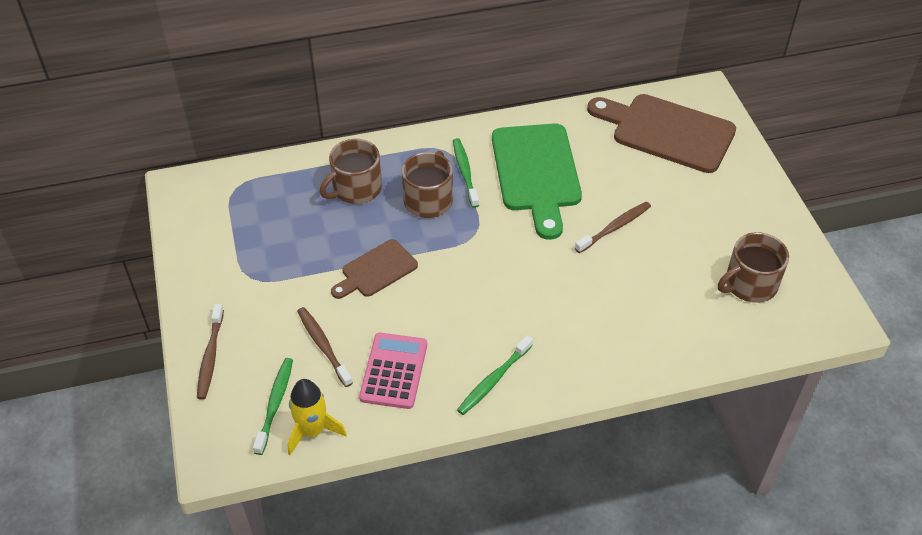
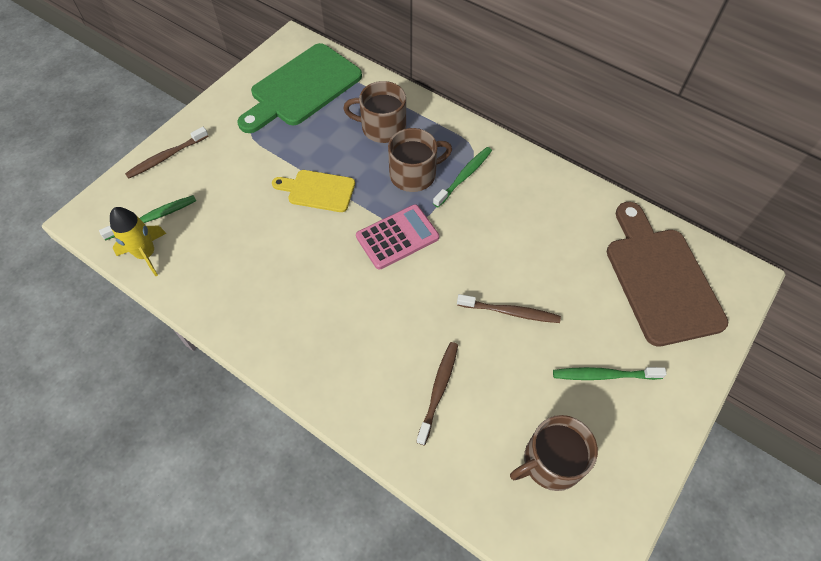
camera: 50 degrees right, 10 degrees up
(323, 346) = (224, 209): brown toothbrush -> brown toothbrush (438, 390)
(376, 270) = (318, 190): brown cutting board -> yellow cutting board
(394, 371) = (235, 264): pink calculator -> pink calculator (397, 237)
(494, 380) = (278, 333): green toothbrush -> green toothbrush (604, 375)
(536, 173) = (512, 220): green cutting board -> green cutting board (302, 88)
(749, 284) = (551, 461): brown mug -> brown mug turned 45 degrees counterclockwise

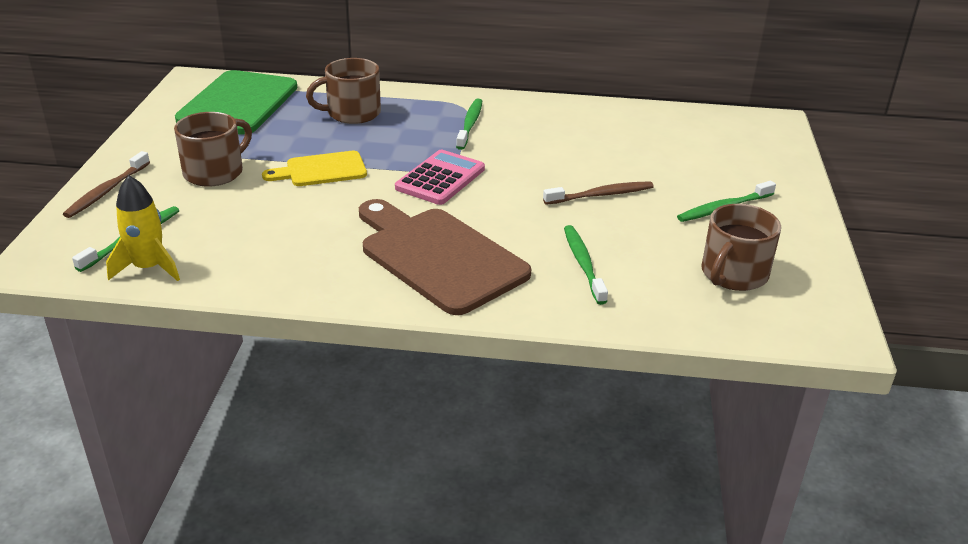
camera: 30 degrees left, 25 degrees down
(414, 174) = (417, 135): brown mug -> brown mug (215, 172)
(438, 390) = (583, 264): brown toothbrush -> green toothbrush
(660, 279) = (711, 140): brown cutting board -> brown cutting board (438, 257)

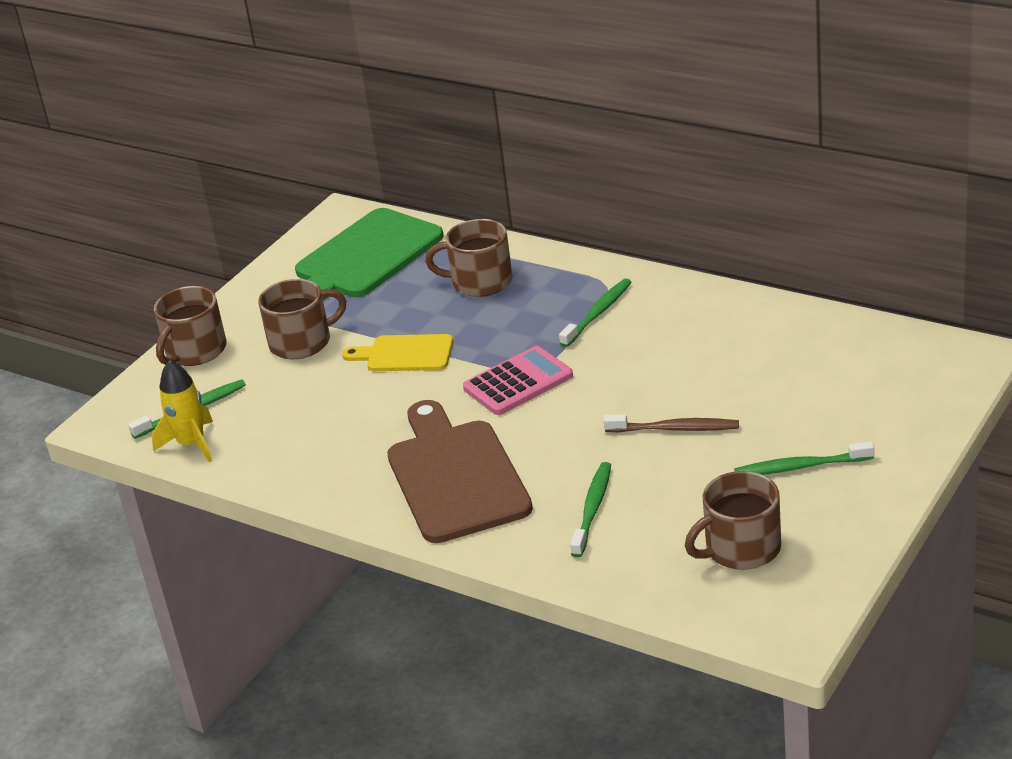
camera: 30 degrees right, 0 degrees up
(107, 191) = (195, 351): brown toothbrush -> brown mug

